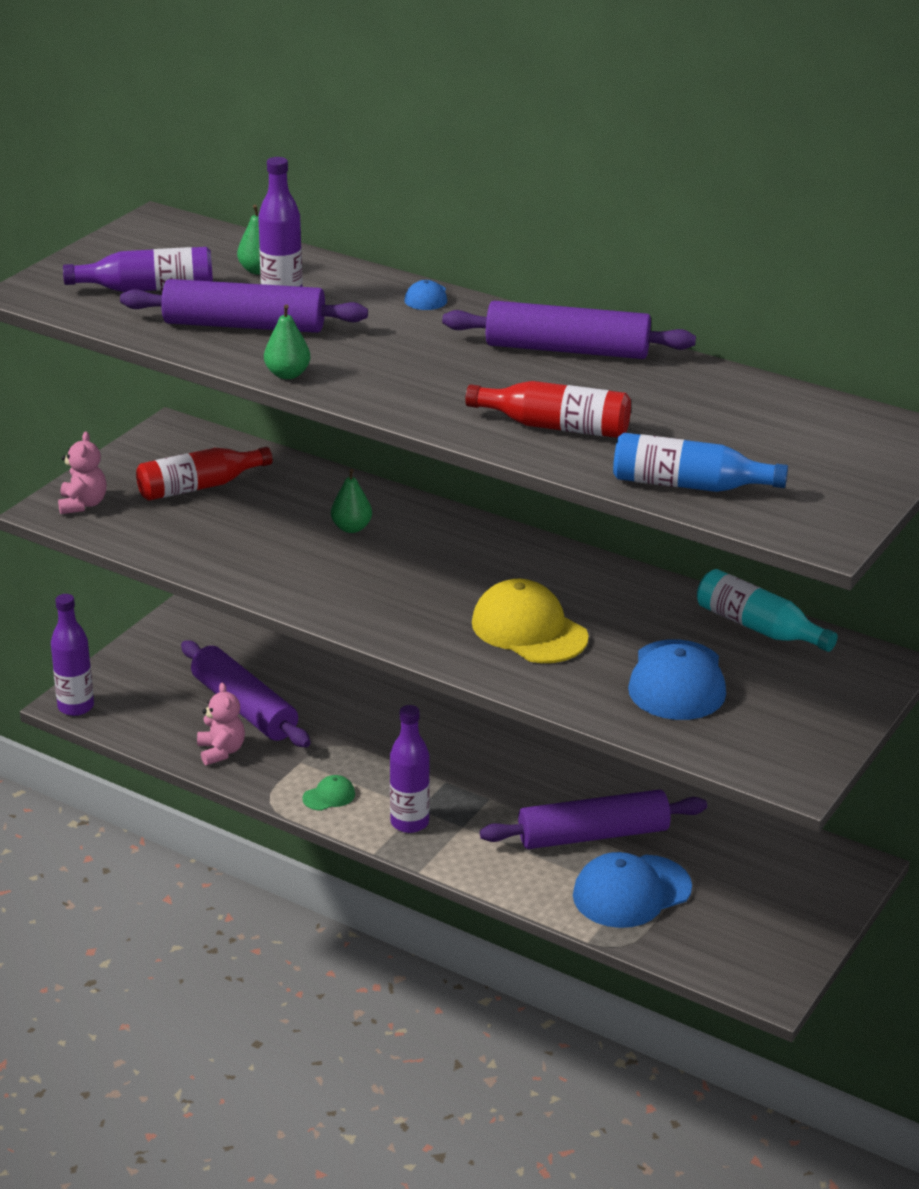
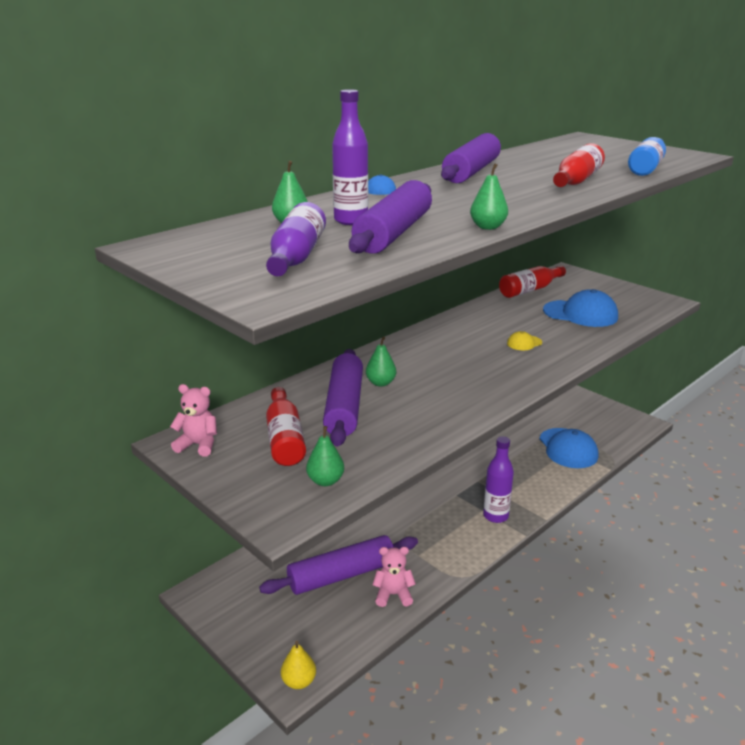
camera: 75 degrees left, 5 degrees down
(76, 707) = (299, 681): purple bottle -> yellow pear
(83, 504) = (280, 501): pink teddy bear -> pink teddy bear (198, 445)
(124, 523) = (325, 481): none -> green pear
(329, 796) = (460, 547): green cap -> none
(529, 630) = (524, 343): yellow cap -> yellow cap, size x0.46
(593, 835) = (517, 451): purple rolling pin -> purple rolling pin (344, 406)
(758, 627) = (530, 290): turquoise bottle -> red bottle

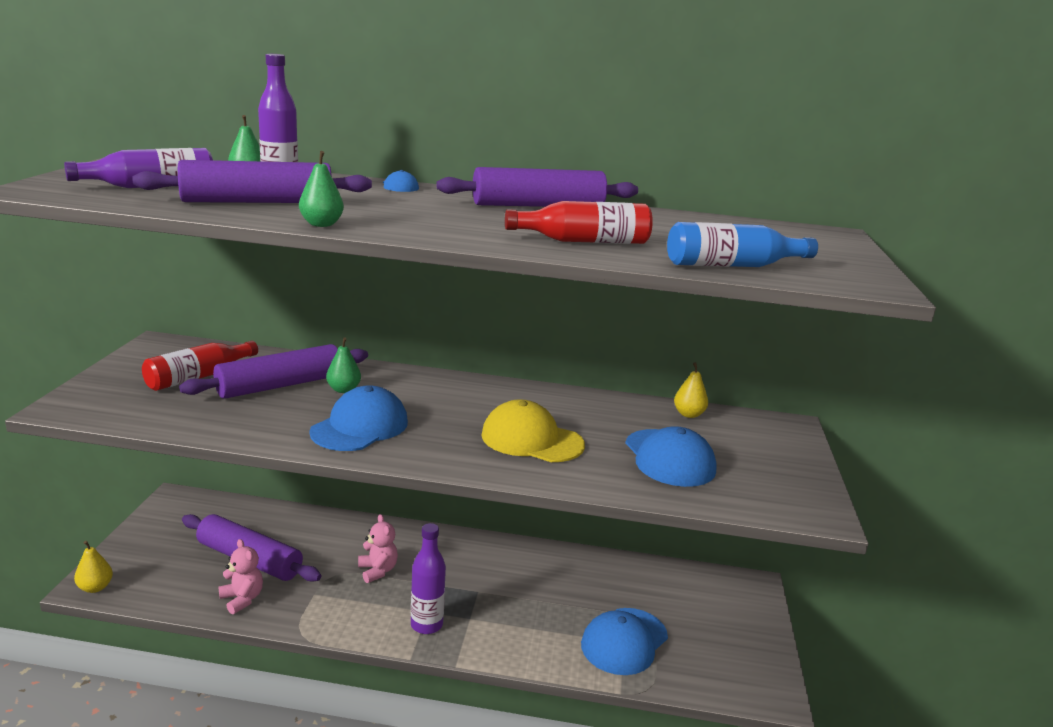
camera: 50 degrees right, 5 degrees down
(198, 445) = (161, 350): pink teddy bear -> pink teddy bear (377, 571)
(325, 481) = (138, 409): green pear -> none
(452, 393) = (360, 427): none -> blue cap
(524, 343) = (532, 440): yellow cap -> yellow cap, size x2.16
(530, 290) = (688, 414): red bottle -> yellow pear

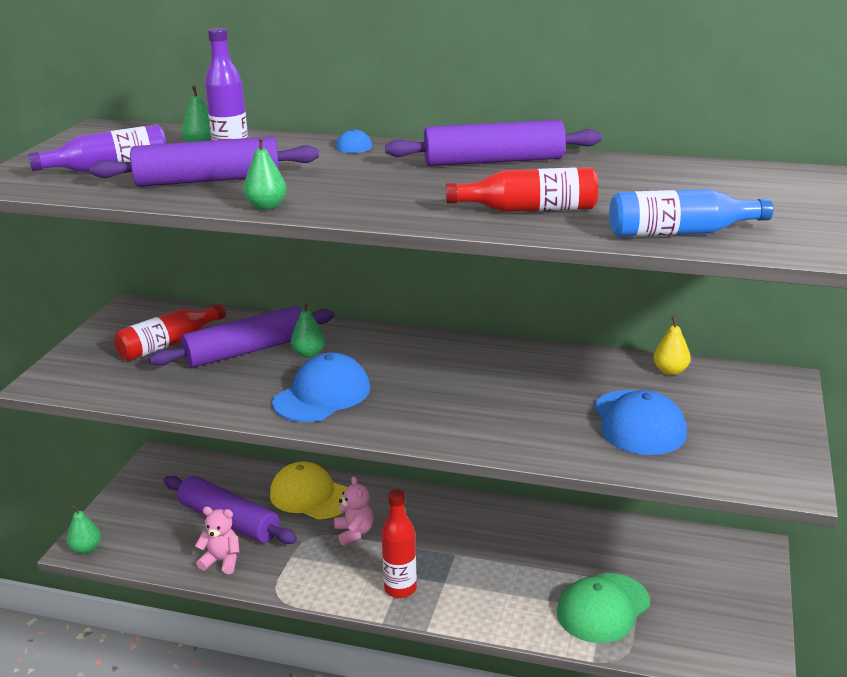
camera: 10 degrees right, 5 degrees up
(95, 587) = (86, 549): yellow pear -> green pear
(242, 599) = (222, 561): pink teddy bear -> pink teddy bear turned 45 degrees counterclockwise
(426, 625) = (400, 589): purple bottle -> red bottle
(532, 440) = (495, 405): yellow cap -> yellow cap (311, 496)
(624, 641) = (603, 608): blue cap -> green cap

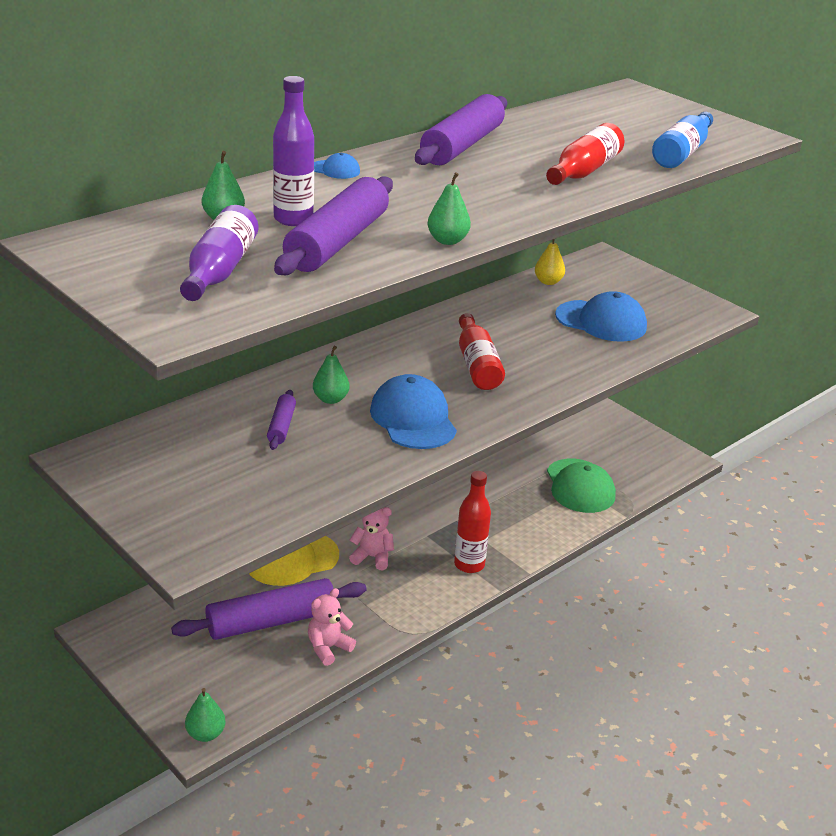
camera: 60 degrees left, 5 degrees up
(168, 344) = (206, 461): red bottle -> red bottle (477, 365)
(246, 351) = (281, 426): purple rolling pin -> purple rolling pin, size x0.49

